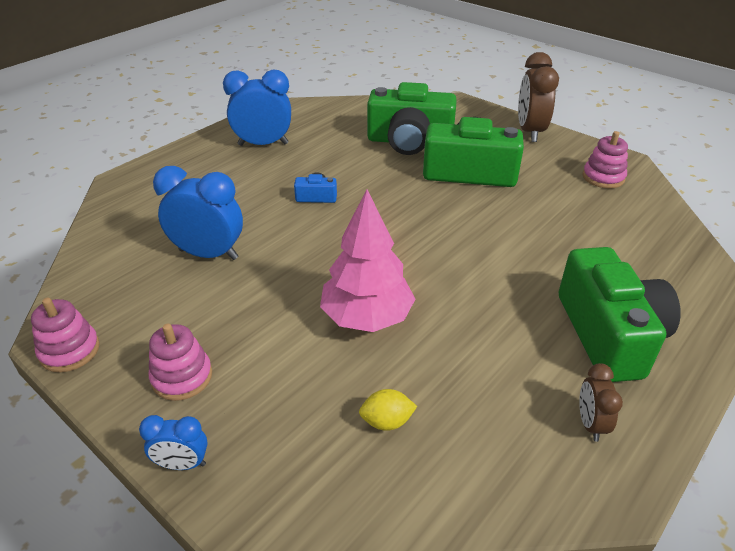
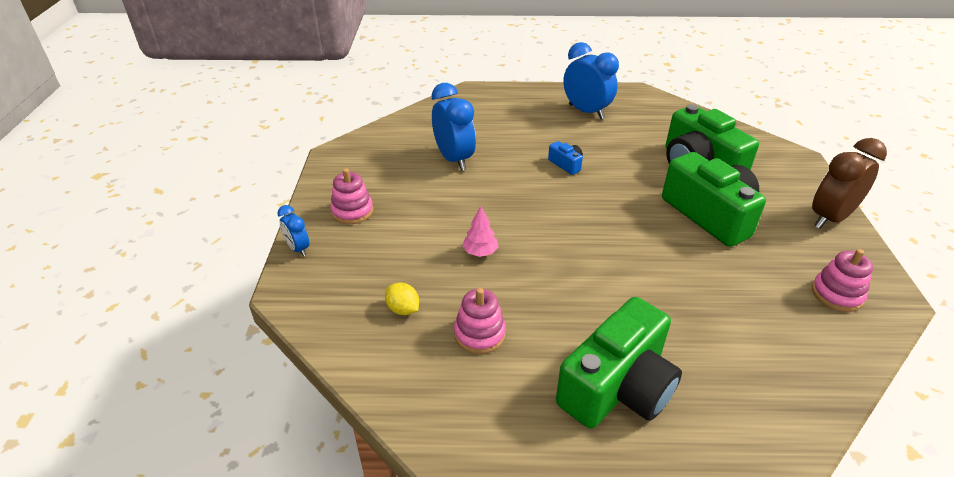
camera: 50 degrees right, 0 degrees up
(69, 351) = (330, 165): pink stacking toy -> pink stacking toy (479, 334)
(367, 317) = (480, 252): pink tree -> pink tree, size x0.47
(590, 423) = (507, 415): brown clock -> none

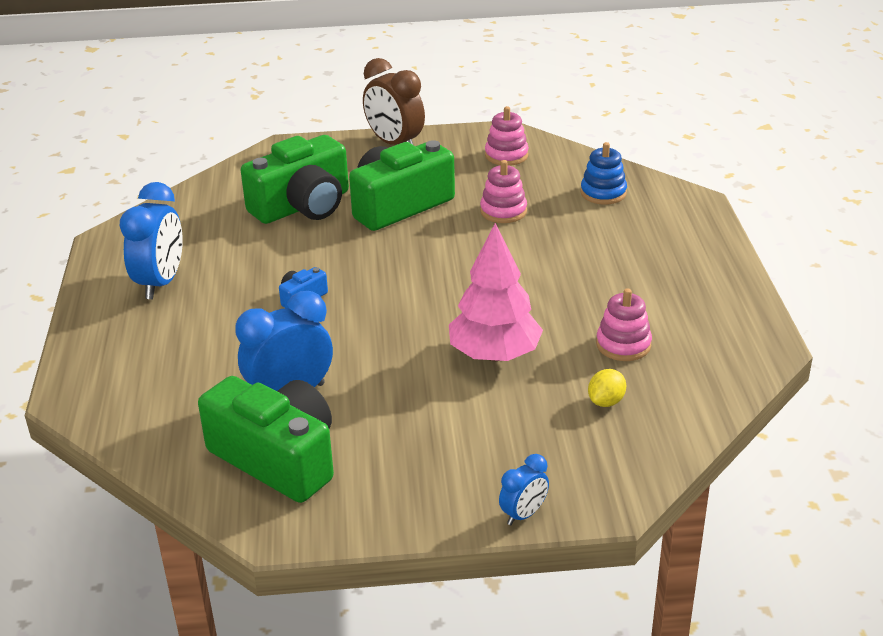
camera: 95 degrees left, 5 degrees down
(352, 211) = (431, 477): pink stacking toy -> pink stacking toy (503, 211)
(480, 252) = (494, 354): pink tree -> pink tree, size x2.13
(586, 112) = (161, 283): blue clock -> blue clock turned 150 degrees clockwise
(618, 387) = (656, 265): green camera -> green camera (277, 458)
(772, 366) = (603, 193): none -> blue stacking toy

